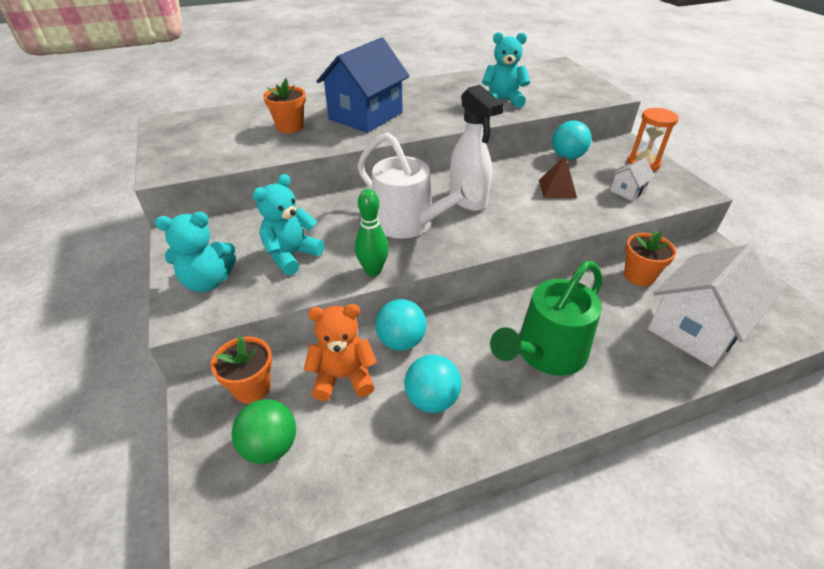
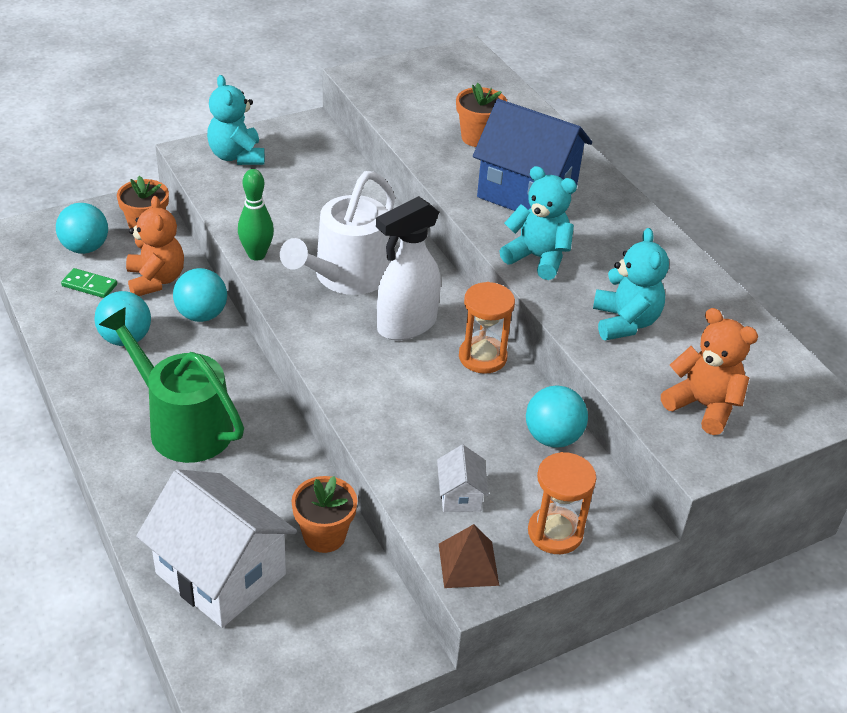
camera: 80 degrees right, 0 degrees up
(270, 446) = (85, 248): green ball -> turquoise ball
(291, 255) = (279, 199): turquoise teddy bear -> turquoise teddy bear (537, 258)
(341, 437) = (89, 285): none -> green domino
(499, 173) = (482, 357): none -> orange hourglass
(557, 189) = (450, 415): brown pyramid -> brown pyramid (468, 564)
(569, 89) = (703, 406): none -> orange teddy bear
(627, 191) = (460, 495): white house -> white house turned 45 degrees clockwise

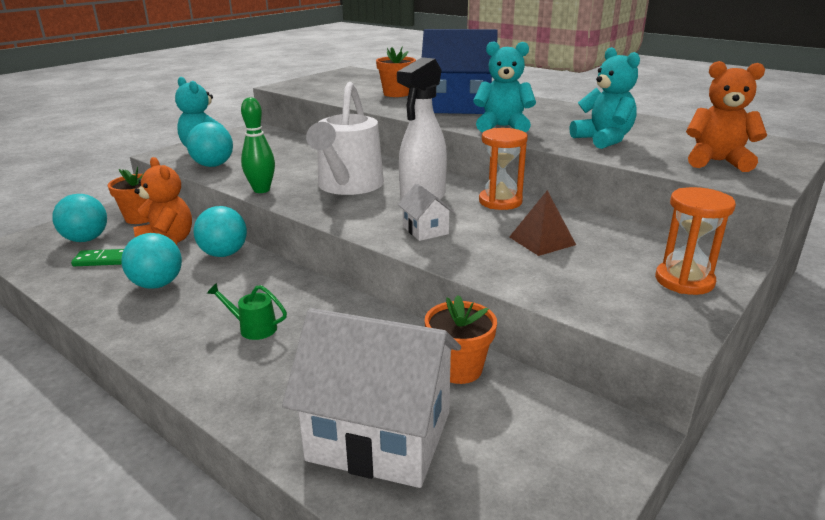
camera: 20 degrees left, 15 degrees down
(182, 425) = (253, 328): green watering can -> green watering can, size x0.42
(460, 495) = (579, 280): white house -> white house (425, 230)
(468, 564) = (644, 322): brown pyramid -> brown pyramid (542, 241)
(552, 437) = (606, 228): turquoise ball -> turquoise ball (213, 165)

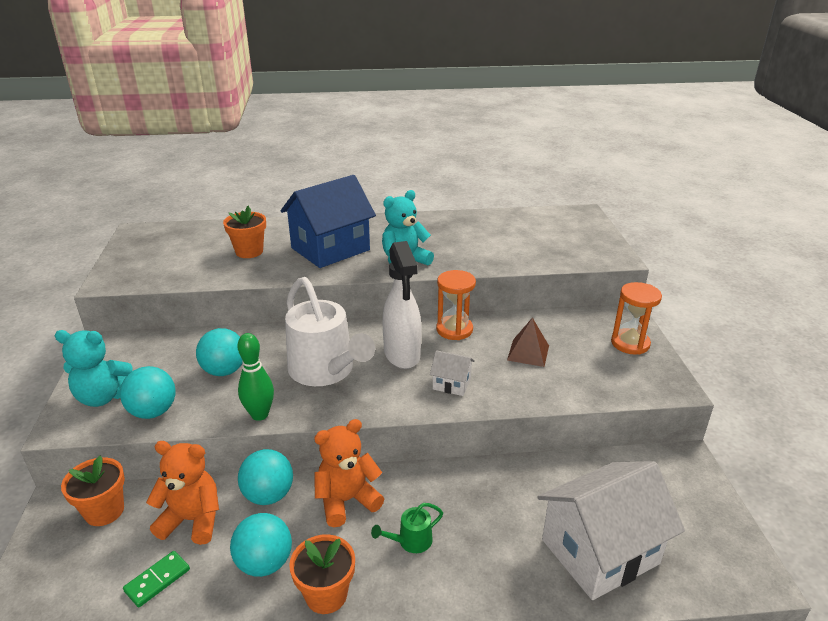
camera: 45 degrees left, 5 degrees up
(86, 239) = (90, 573): turquoise ball -> turquoise ball (224, 371)
(459, 369) = (570, 476): orange flower pot -> orange flower pot (326, 595)
(603, 140) = (486, 249): turquoise teddy bear -> none
(717, 162) = (571, 245): orange teddy bear -> orange teddy bear (347, 500)

